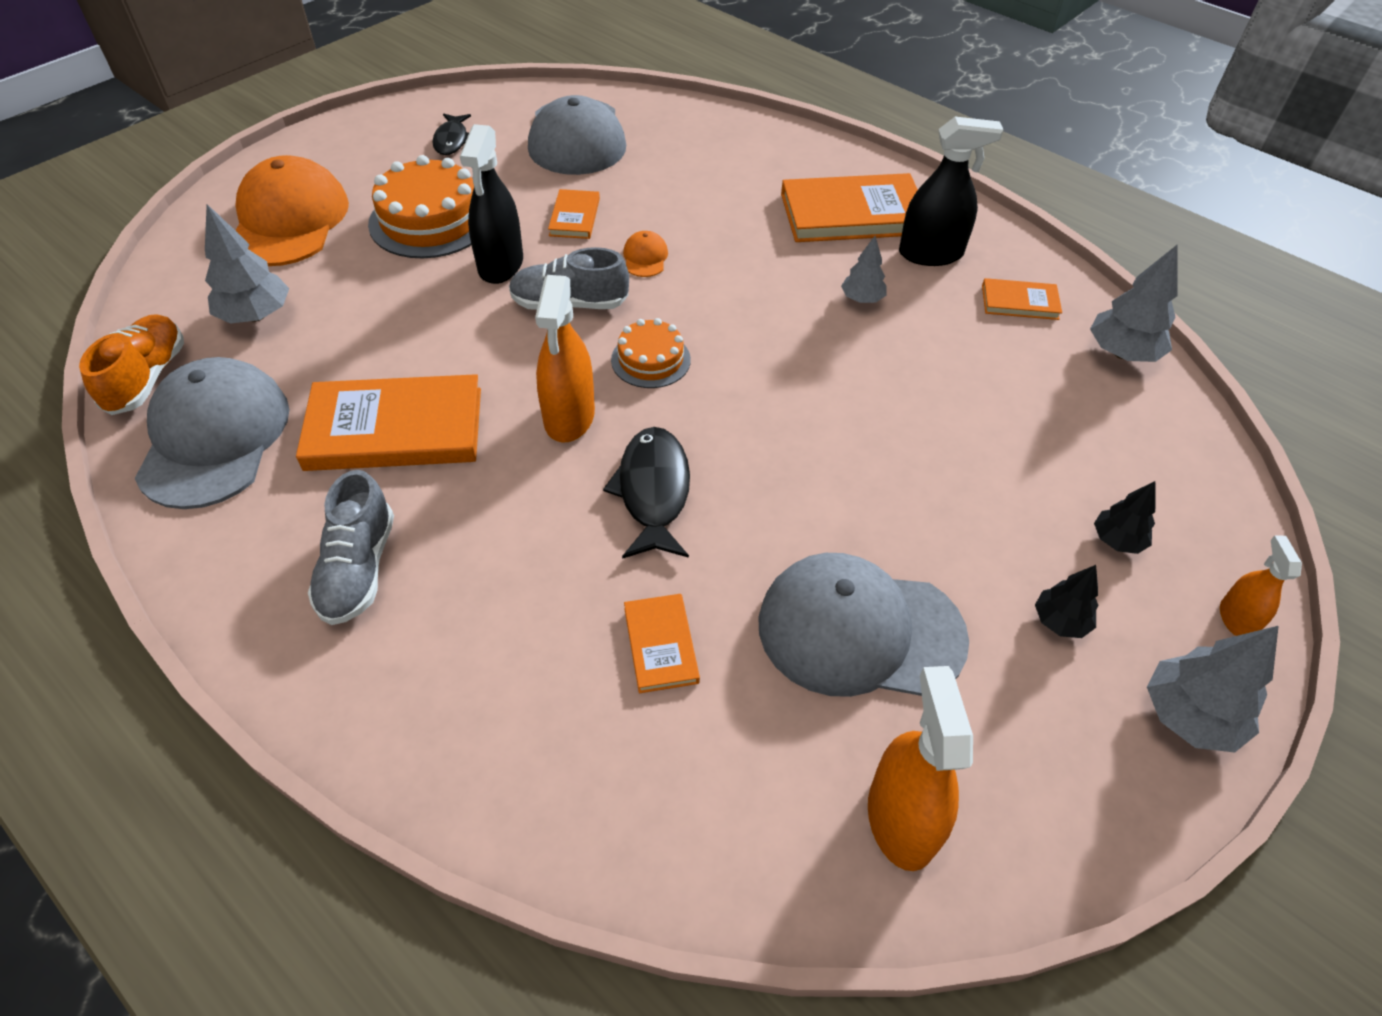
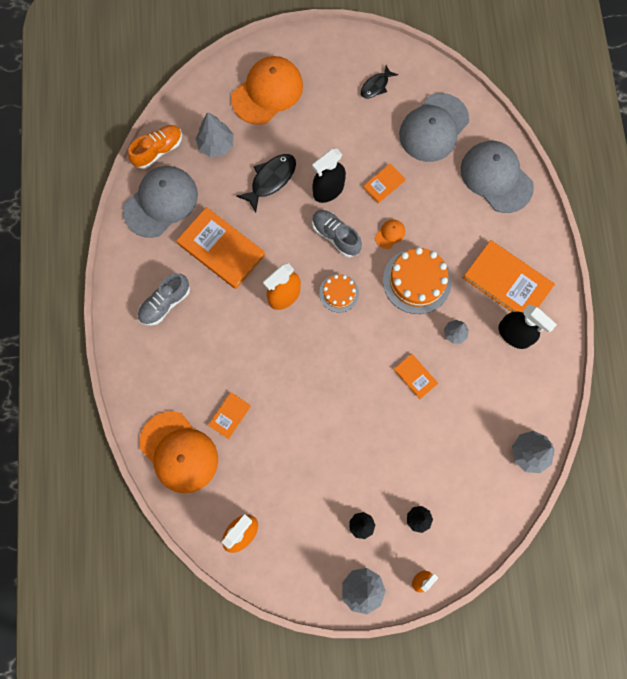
camera: 45 degrees right, 25 degrees up
(430, 220) = (323, 137): orange cake -> orange cake (417, 281)
(629, 787) = (179, 452): none -> orange cap
(653, 491) = (282, 355): black fish -> black fish (271, 180)
(860, 630) = (294, 468): grey cap -> grey cap (496, 177)
(1019, 302) = (520, 392): orange book -> orange book (415, 376)

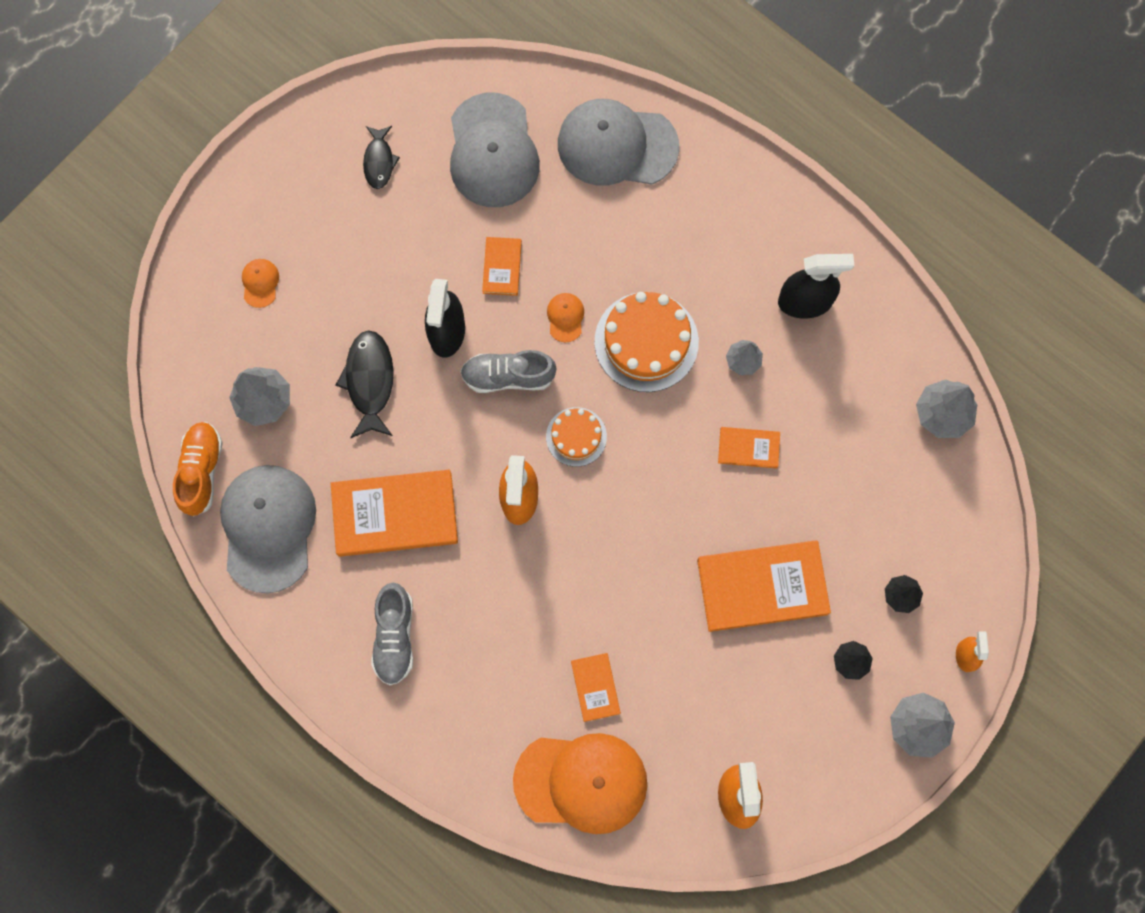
camera: 45 degrees left, 0 degrees up
(267, 92) = (260, 283): orange cap -> orange cap, size x0.41
(507, 282) = (742, 252): orange book -> orange book (762, 586)

